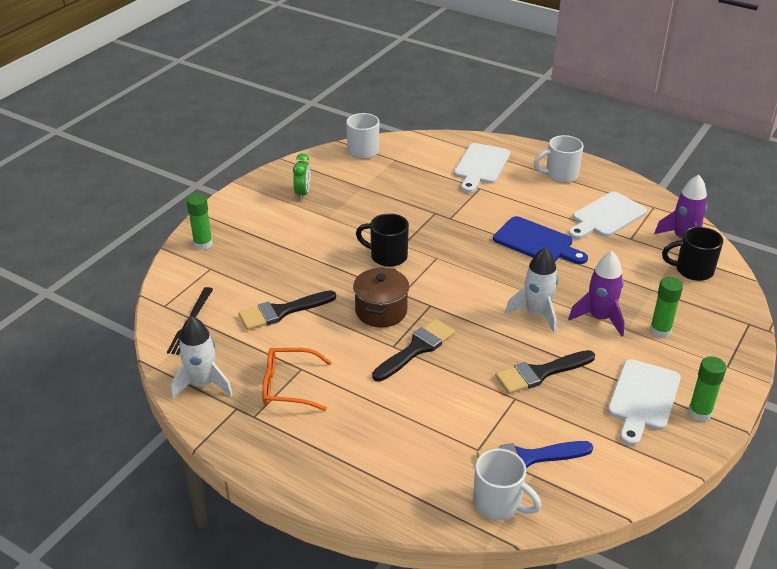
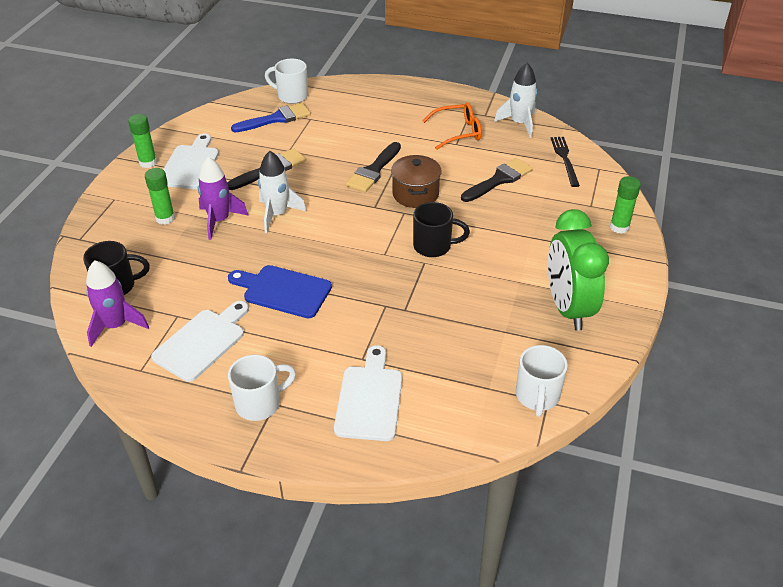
camera: 165 degrees right, 5 degrees up
(303, 193) = (567, 308): green clock -> green clock, size x2.13

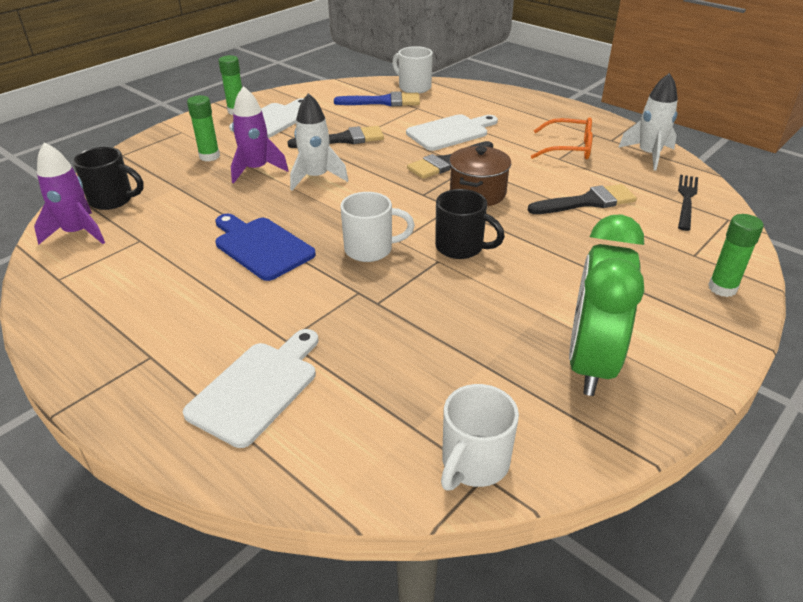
camera: 25 degrees right, 5 degrees down
(202, 342) = (139, 271): white cutting board -> white cutting board (450, 132)
(260, 403) = (136, 351): white mug -> white mug (371, 249)

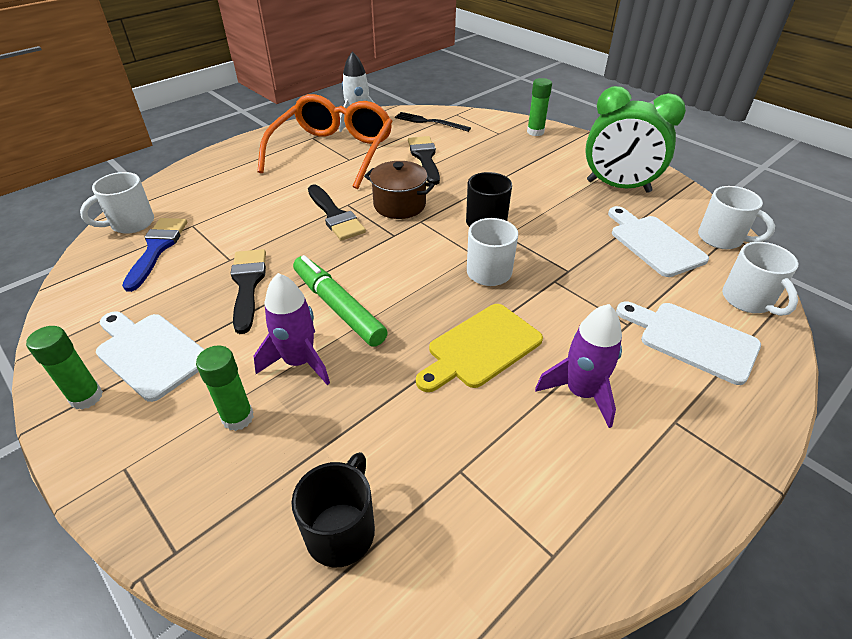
camera: 85 degrees left, 5 degrees up
(77, 233) = (435, 561): purple rocket -> purple rocket (581, 393)
(261, 246) = (480, 348): blue cutting board -> yellow cutting board
(316, 177) = (338, 307): white rocket -> green marker
(326, 460) = (748, 300): none -> white mug
(450, 132) = (269, 208): white cutting board -> white cutting board (654, 243)
(568, 148) = (332, 152): orange glasses -> orange glasses, size x1.87

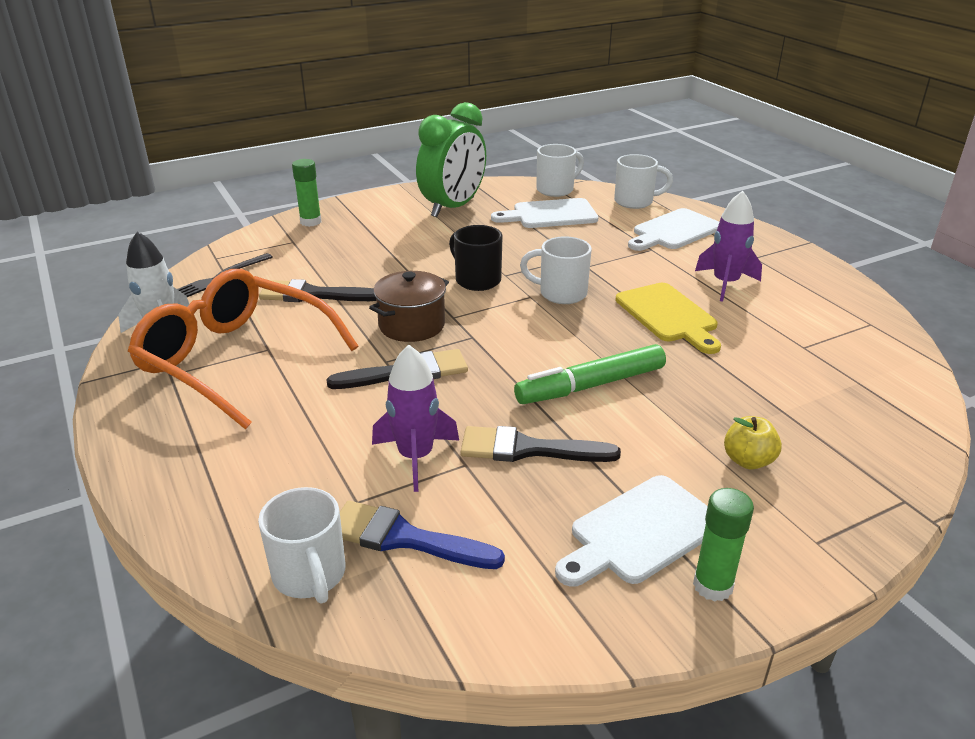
camera: 75 degrees left, 10 degrees down
(238, 417) = (748, 461): green glue stick -> yellow apple
(299, 362) = (672, 417): purple rocket -> purple rocket (415, 457)
(342, 530) = (866, 407): black mug -> none

